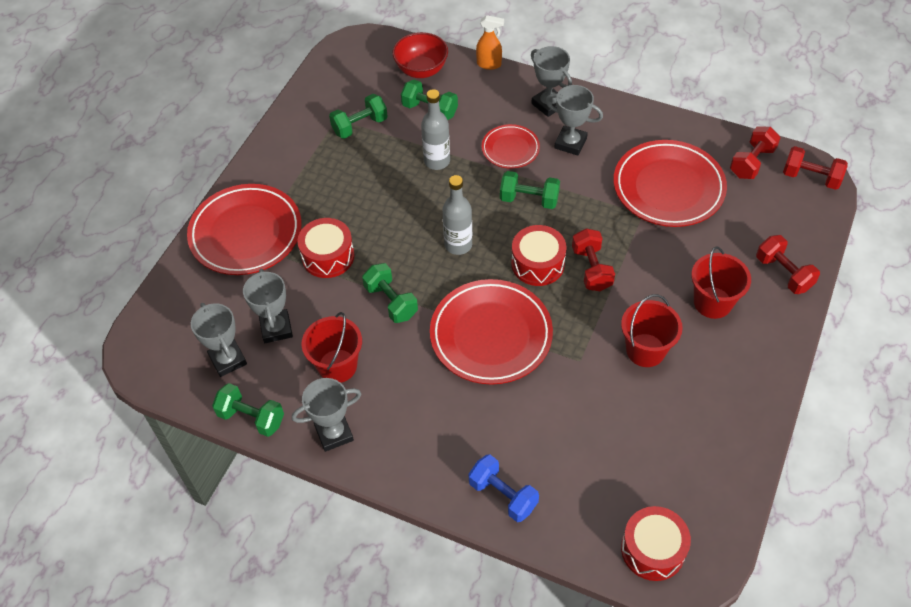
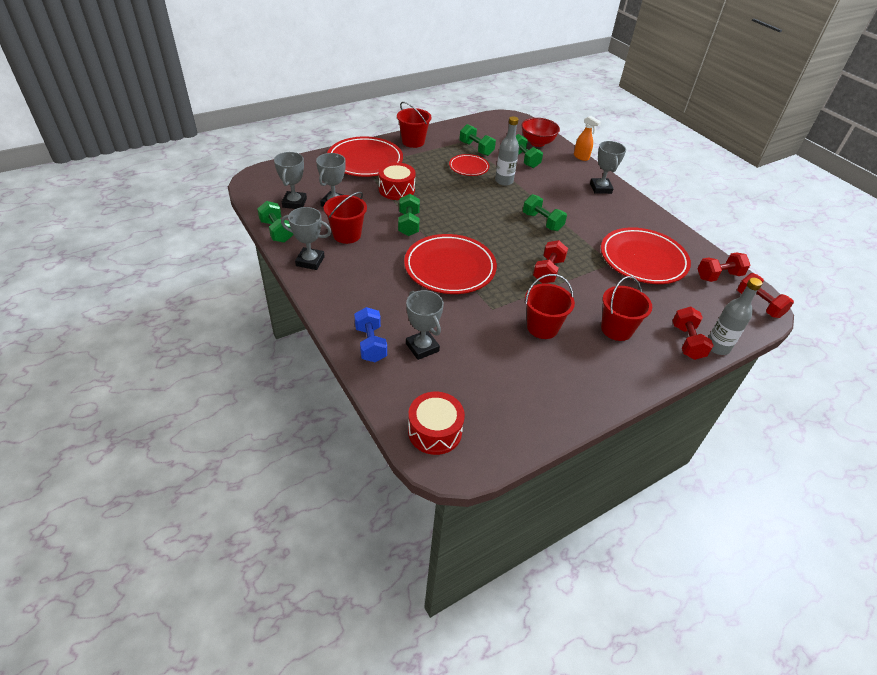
camera: 30 degrees right, 10 degrees down
(274, 162) = (413, 142): none -> red bucket
(360, 126) = (476, 149): green dumbbell -> green dumbbell turned 45 degrees clockwise
(458, 245) = (476, 220): grey bottle -> grey bottle (717, 347)
(510, 149) = (555, 196): red plate -> red plate (469, 167)
(537, 264) = (515, 252): red drum -> none
(570, 143) = (596, 210): grey trophy -> grey trophy (422, 347)

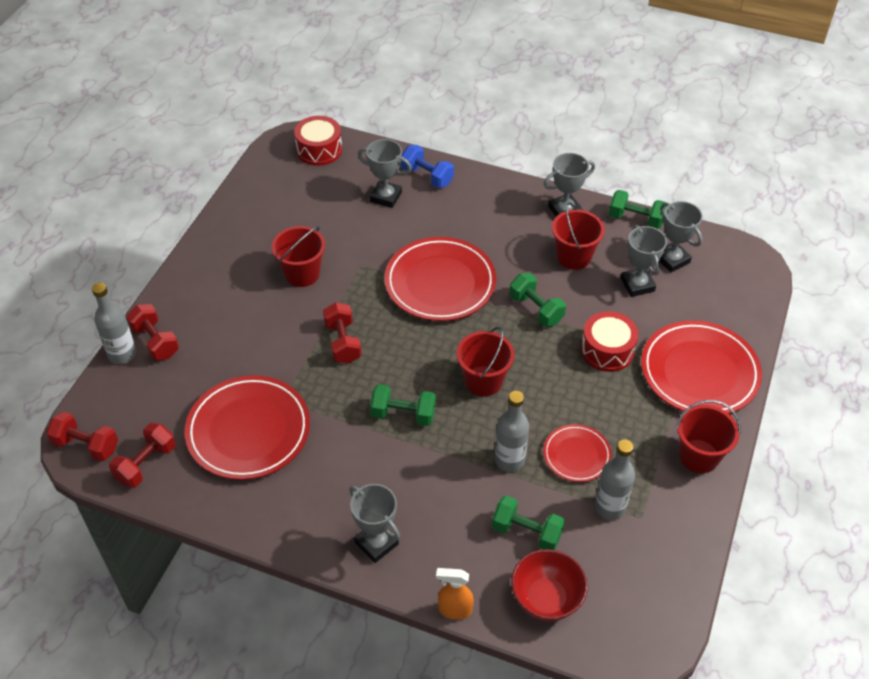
camera: 145 degrees right, 5 degrees up
(476, 149) = (610, 507): green dumbbell -> grey bottle
(616, 329) = (232, 314): red bucket -> red bucket (483, 381)

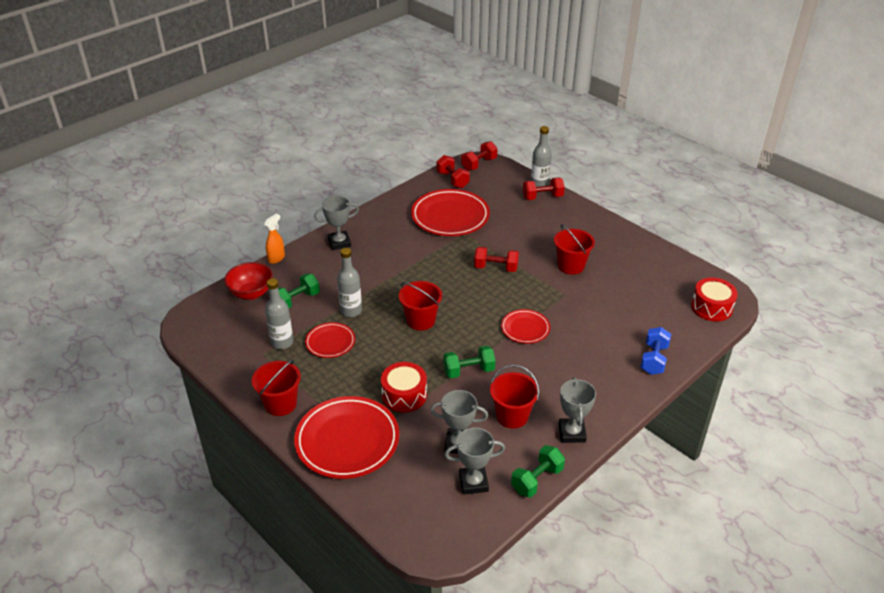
camera: 115 degrees right, 10 degrees down
(386, 197) = (637, 328): grey trophy -> none
(403, 414) = (419, 277): green dumbbell -> none
(427, 176) = (654, 359): blue dumbbell -> blue dumbbell turned 45 degrees counterclockwise
(440, 283) = (525, 328): red plate -> red plate, size x0.54

